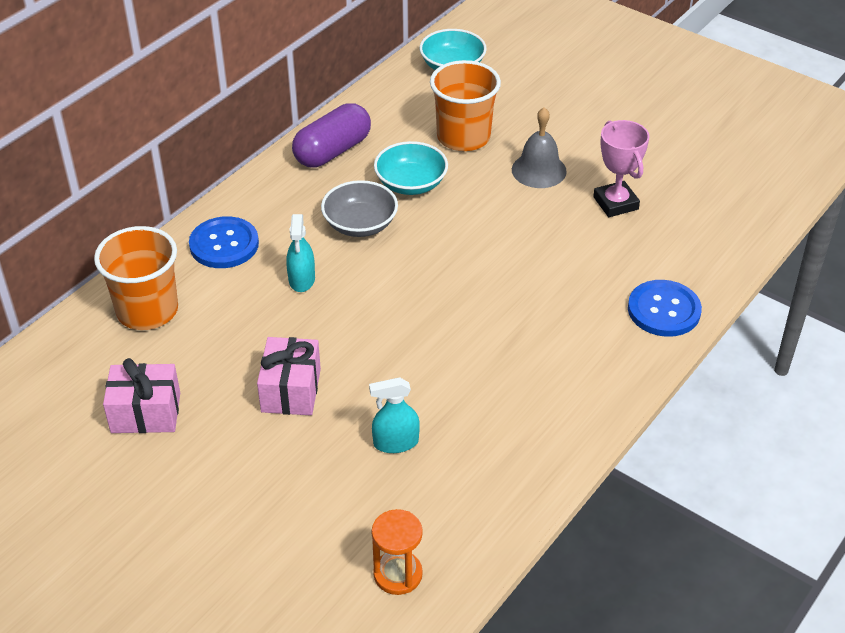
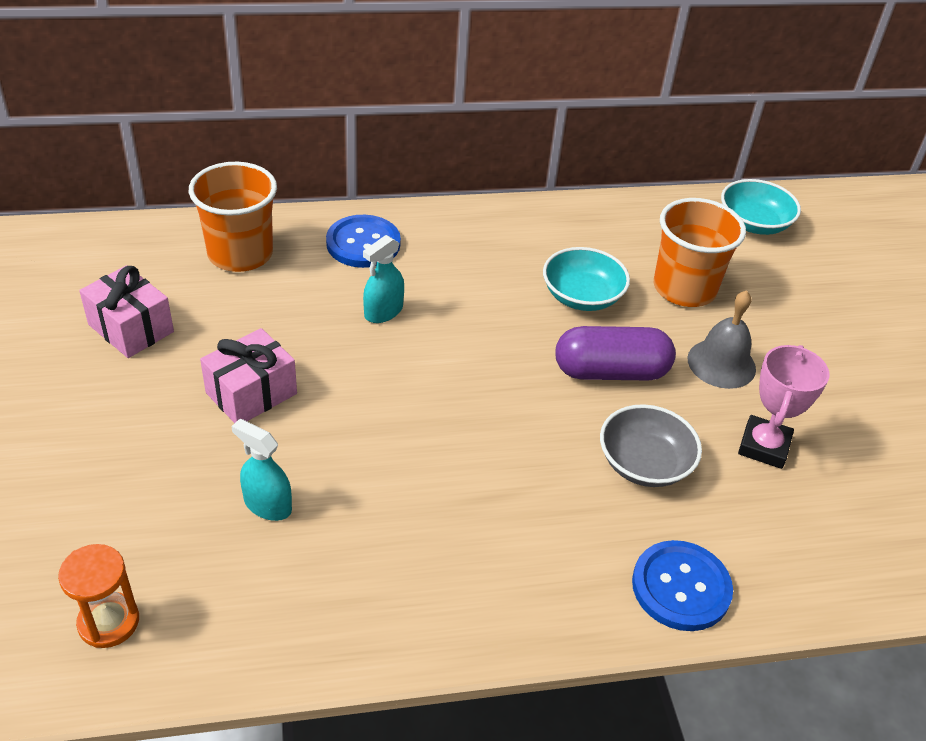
camera: 40 degrees right, 0 degrees up
(332, 151) = (549, 228): purple capsule -> purple capsule (610, 372)
(360, 224) = (492, 300): grey bowl -> grey bowl (644, 464)

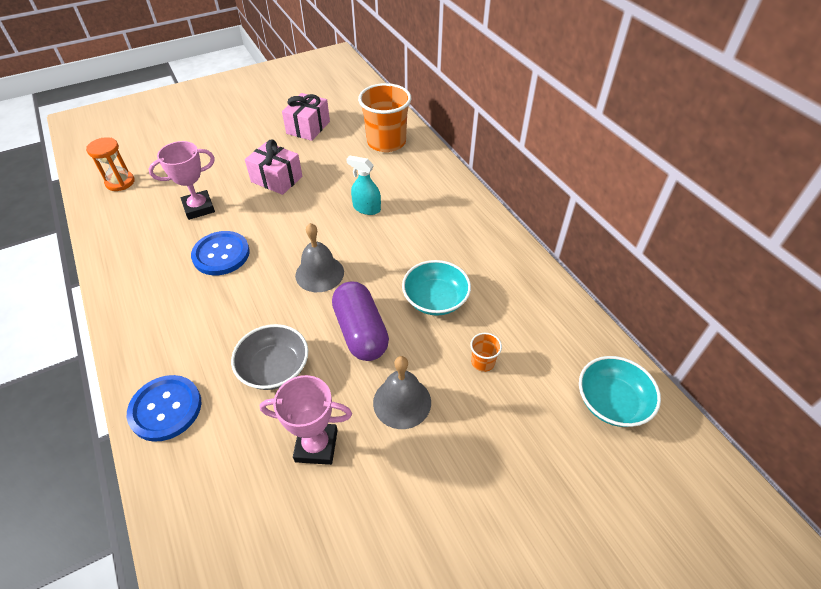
camera: 75 degrees right, 5 degrees up
(267, 505) = (199, 208): turquoise spray bottle -> pink trophy
(363, 243) = (426, 183): blue button -> blue button (221, 254)
(493, 387) = (319, 273): none -> grey bell
(684, 288) = (483, 362): orange cup -> orange cup, size x0.43

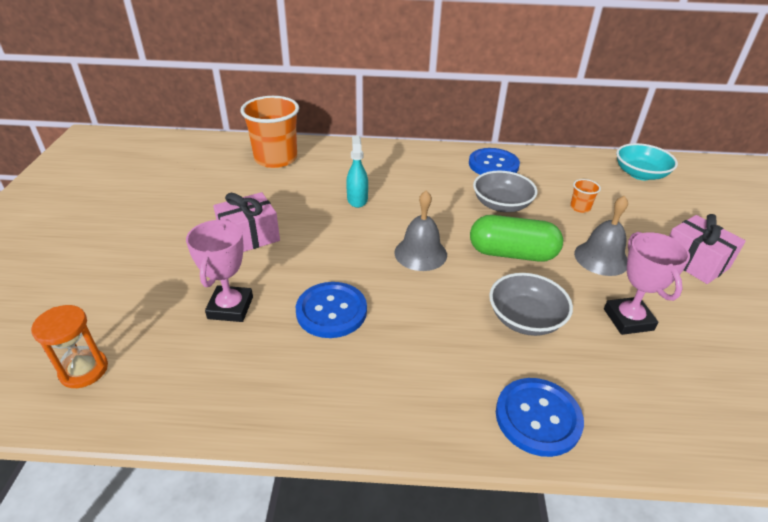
camera: 60 degrees left, 10 degrees down
(308, 127) = (189, 191): pink gift -> pink gift (694, 262)
(316, 446) = (628, 319): pink trophy -> pink trophy turned 45 degrees counterclockwise
(361, 332) = (512, 253): purple capsule -> green capsule
(366, 208) = (357, 199): turquoise spray bottle -> turquoise spray bottle turned 120 degrees clockwise
(435, 299) = (501, 205): turquoise bowl -> grey bowl
(505, 270) = (493, 165): none -> blue button

